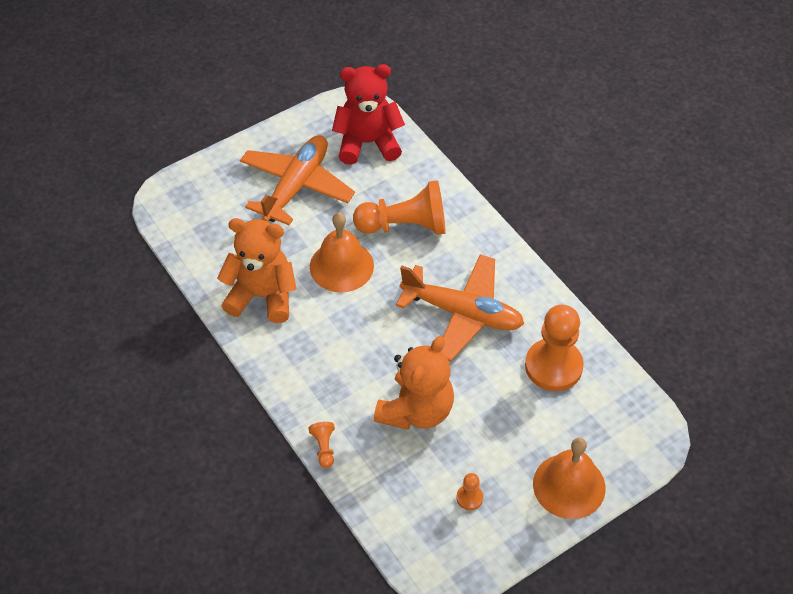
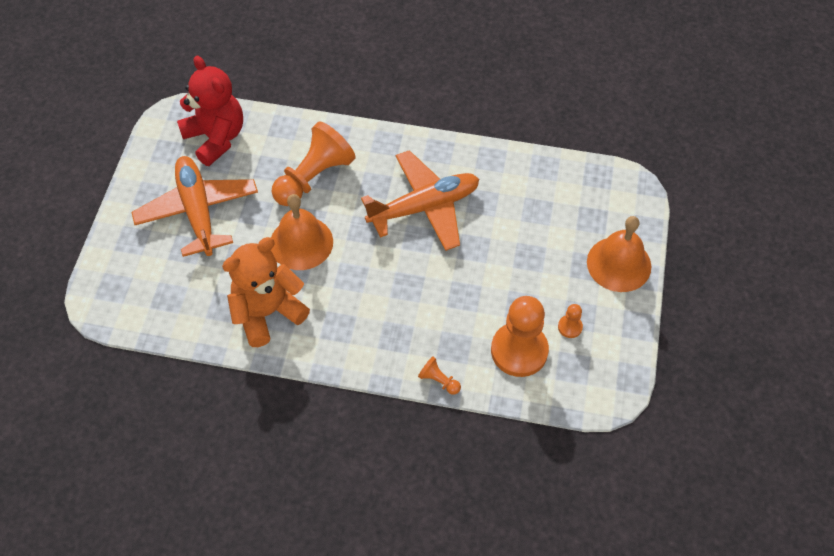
camera: 45 degrees left, 5 degrees up
(368, 143) = (216, 138): red teddy bear -> red teddy bear turned 105 degrees clockwise
(416, 410) = (470, 300): orange teddy bear -> none
(553, 366) = (522, 194): orange pawn -> orange pawn (519, 351)

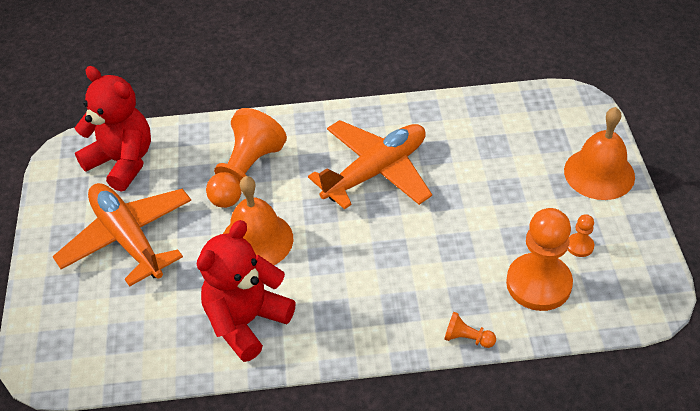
camera: 15 degrees left, 10 degrees down
(267, 312) = (246, 321): orange teddy bear -> red teddy bear

